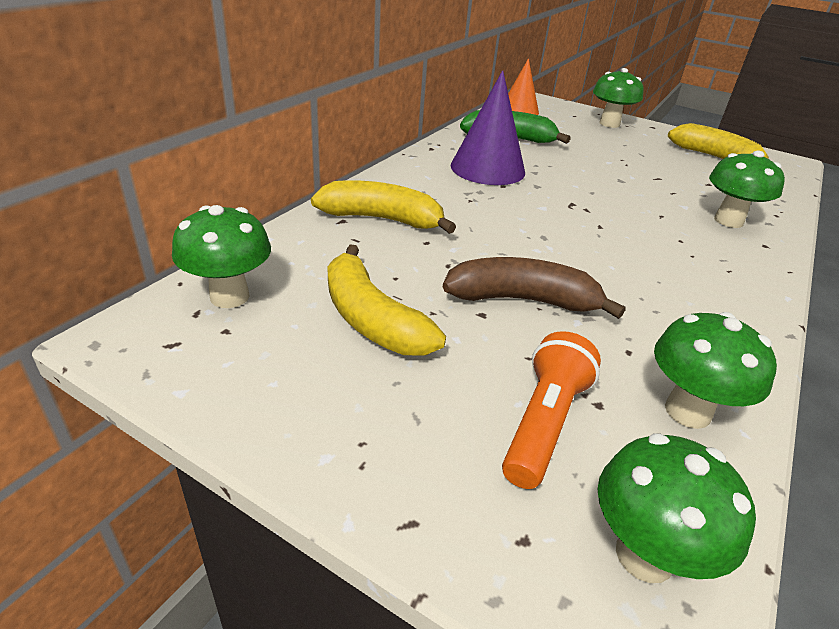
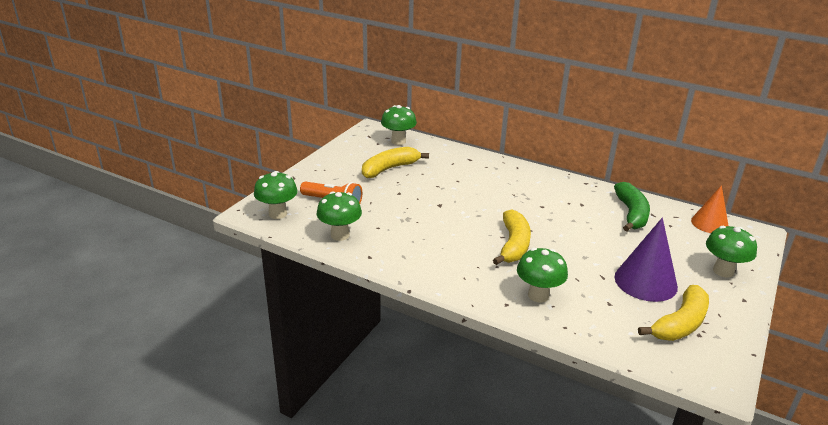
camera: 90 degrees right, 5 degrees down
(382, 219) = (475, 169): yellow banana -> yellow banana (513, 245)
(487, 168) = (565, 202): purple cone -> purple cone (645, 282)
(523, 300) = (412, 203): brown banana -> none

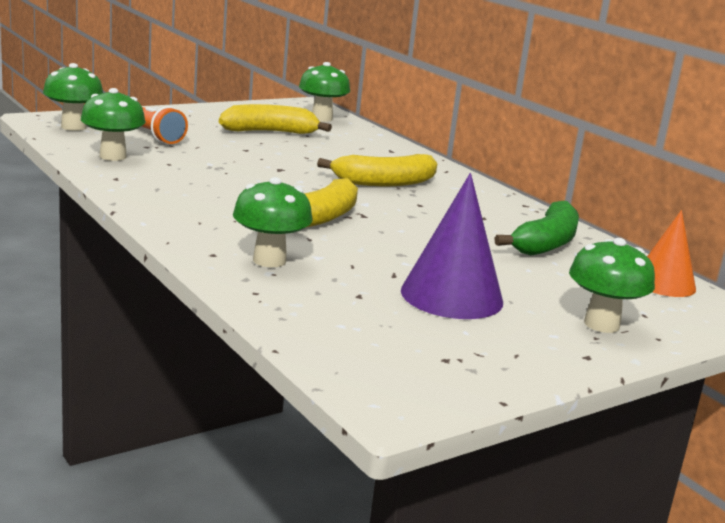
camera: 25 degrees right, 10 degrees down
(680, 324) = (433, 341): yellow banana -> yellow banana (384, 182)

